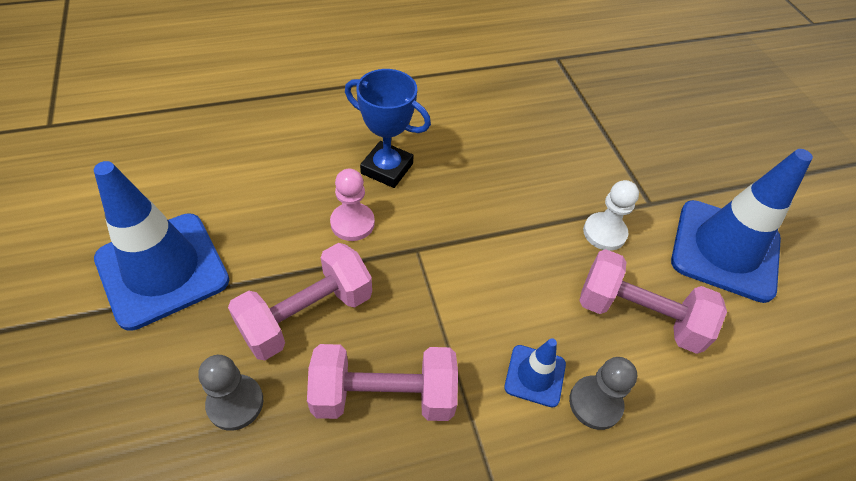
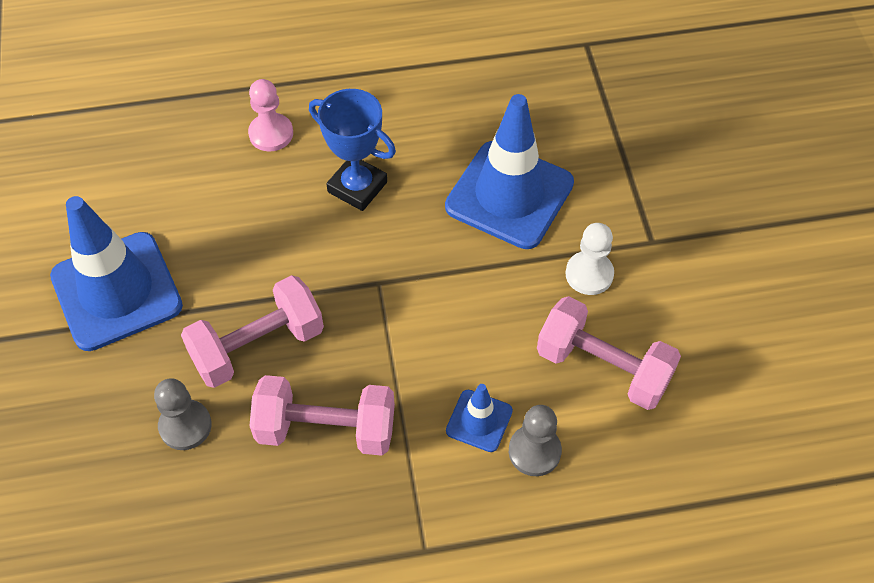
camera: 10 degrees right, 5 degrees up
(352, 223) = (313, 250): pink pawn -> pink pawn (271, 134)
(725, 250) = (723, 301): blue traffic cone -> blue traffic cone (509, 195)

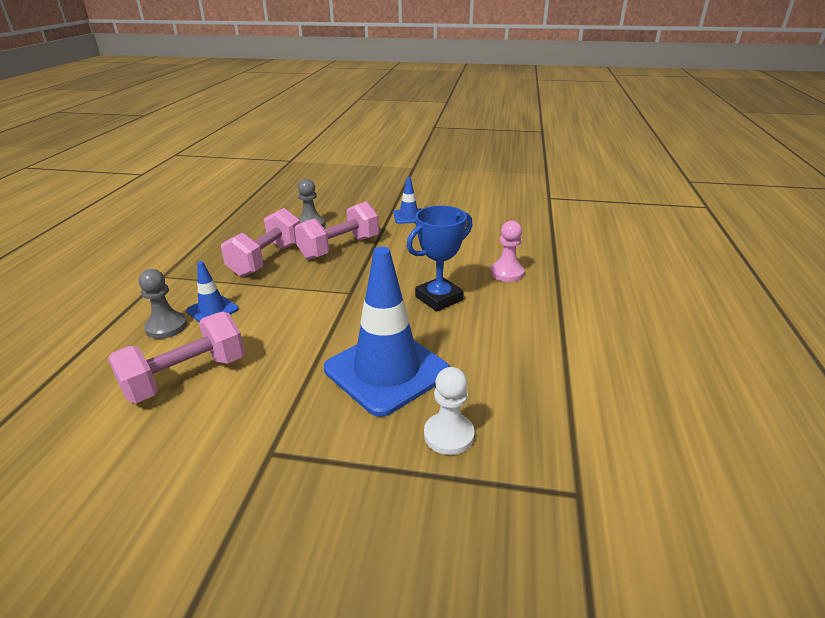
camera: 110 degrees right, 25 degrees down
(116, 291) = (409, 217): blue traffic cone -> blue traffic cone, size x0.47
(258, 346) = (339, 248): pink dumbbell -> pink dumbbell turned 60 degrees clockwise
(589, 274) = (272, 395): white pawn -> white pawn (448, 435)

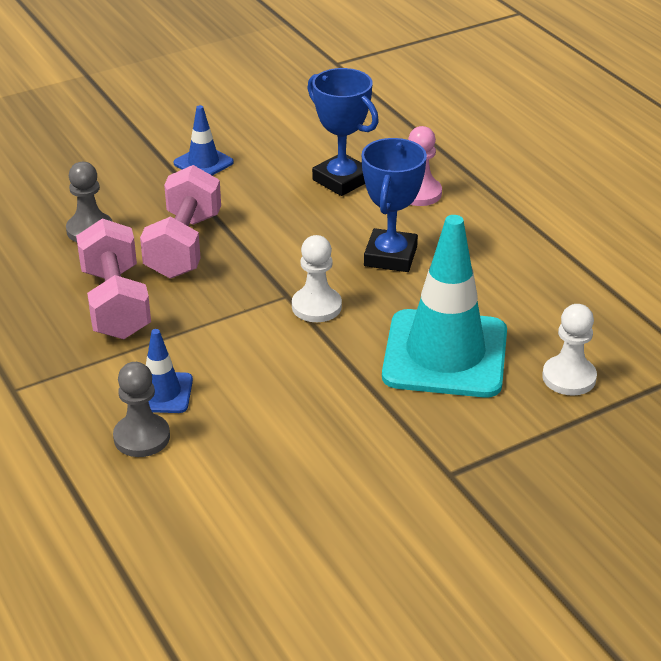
camera: 40 degrees left, 5 degrees up
(186, 377) = (262, 467): pink dumbbell -> none
(356, 305) = (316, 306): none -> white pawn
(386, 370) = (445, 354): blue traffic cone -> turquoise traffic cone
(469, 249) = (341, 180): none -> blue trophy

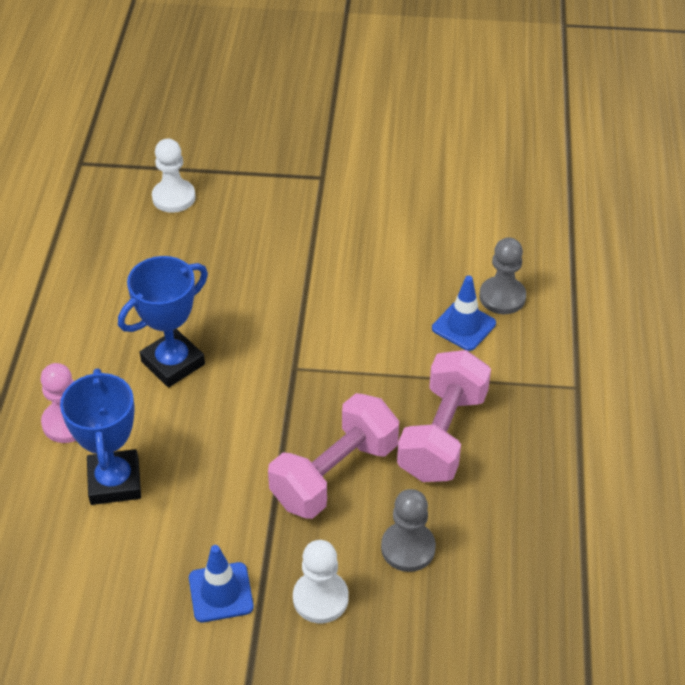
camera: 145 degrees left, 10 degrees up
(316, 306) = (282, 344): white pawn -> white pawn (320, 598)
(445, 354) = (233, 254): turquoise traffic cone -> none

